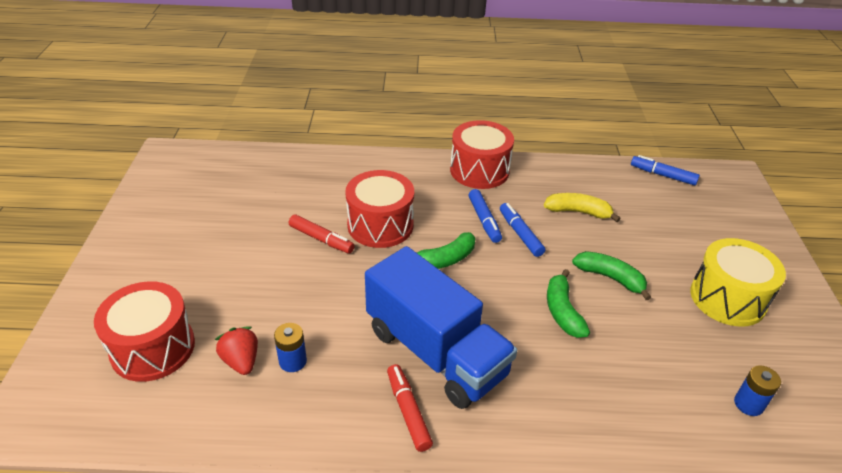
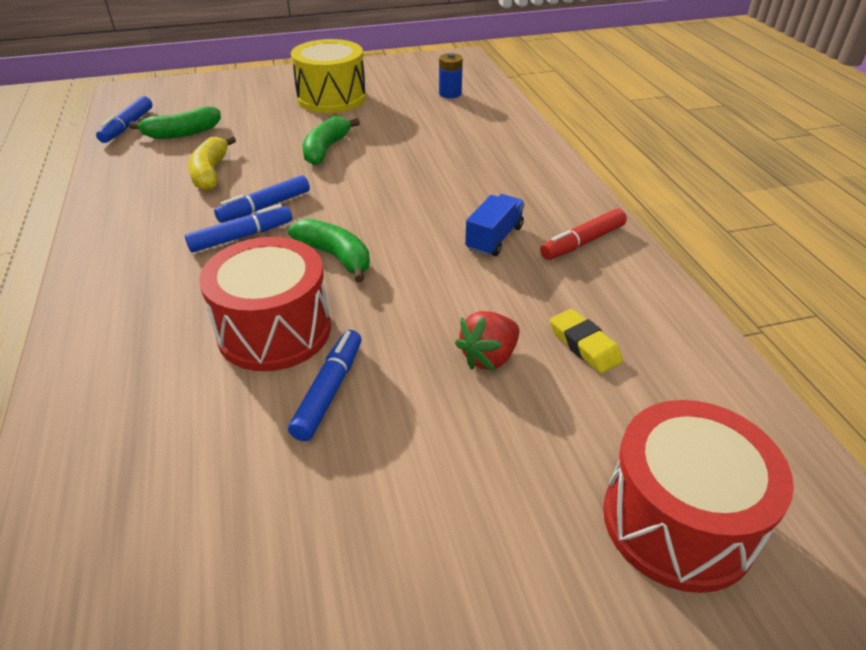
camera: 105 degrees left, 0 degrees up
(241, 361) = (620, 396): red strawberry -> red strawberry (489, 357)
(293, 361) = (584, 345): blue battery -> yellow eraser
(321, 239) = (329, 390): red marker -> blue marker
(435, 352) = (494, 238): blue truck -> blue truck, size x0.42
(479, 170) = (112, 256): red drum -> none
(562, 311) = (389, 171): green banana -> green banana (182, 133)

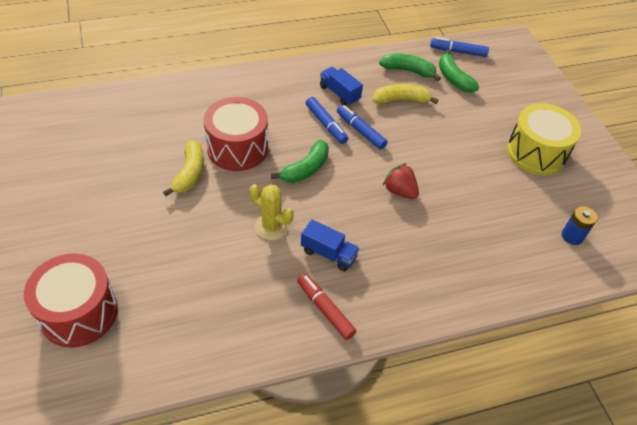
camera: 85 degrees right, 10 degrees up
(173, 223) = (339, 93): none -> blue truck
(326, 149) = (444, 155): green banana -> green banana (408, 71)
(329, 390) = (189, 173): blue marker -> yellow banana
(452, 288) = (271, 227): none -> yellow cactus
(489, 357) = (206, 242): red strawberry -> red strawberry (399, 191)
(584, 345) = (212, 292): yellow eraser -> none

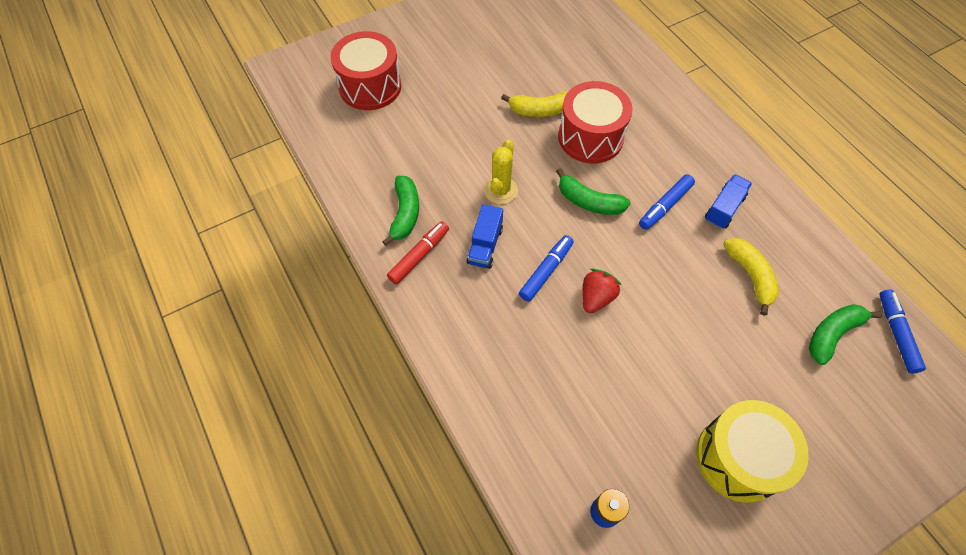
camera: 80 degrees right, 10 degrees up
(360, 131) = (672, 241): blue marker -> blue marker (546, 271)
(408, 71) = (813, 276): green banana -> green banana (405, 214)

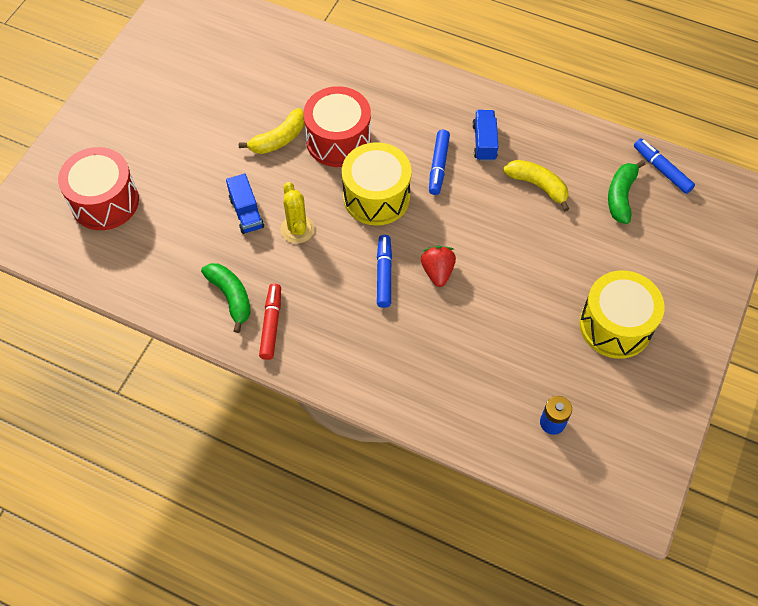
camera: 35 degrees left, 0 degrees up
(485, 245) = (319, 283): blue truck -> blue truck (246, 212)
(588, 201) = (376, 197): green banana -> yellow drum

